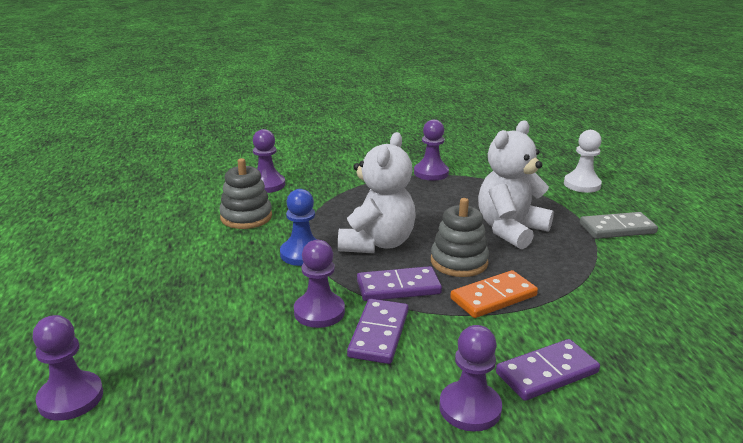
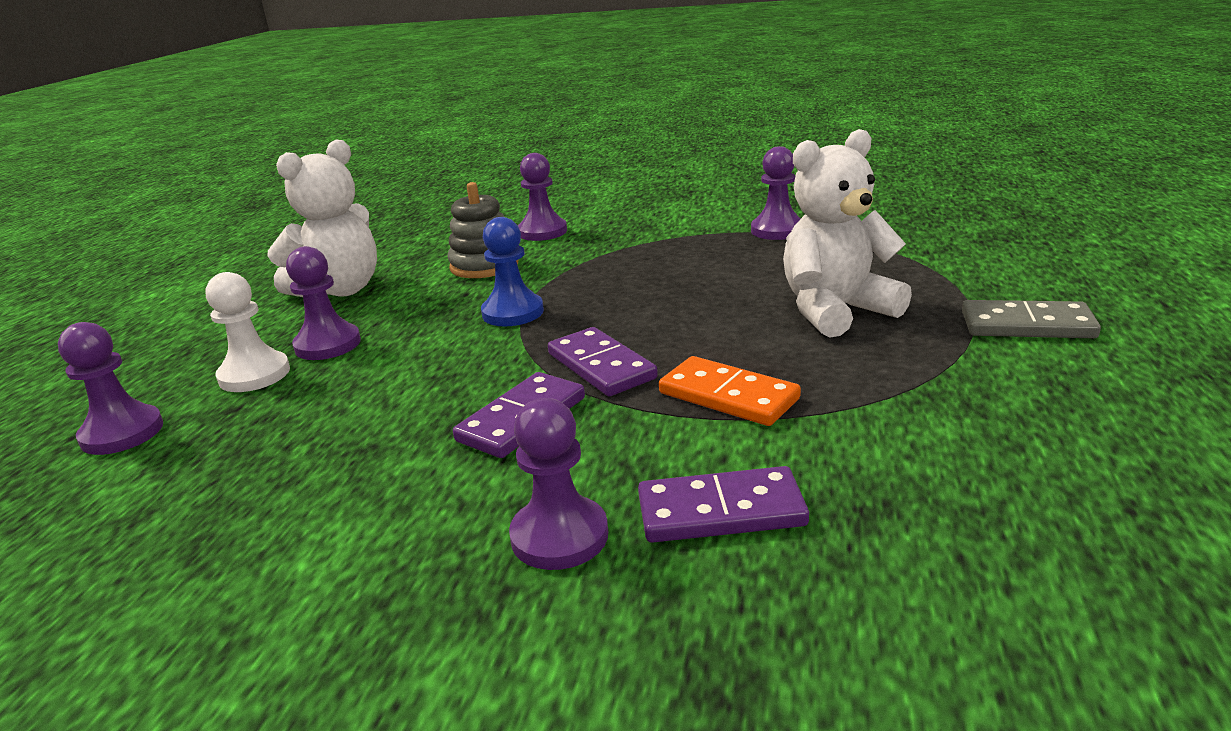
camera: 25 degrees right, 0 degrees up
(319, 312) = (471, 382): purple pawn -> purple pawn (328, 345)
(377, 243) = (621, 310): white teddy bear -> white teddy bear (340, 290)
(398, 287) = (601, 366): purple domino -> purple domino turned 45 degrees clockwise
(459, 262) = (717, 344): grey stacking toy -> none
(493, 297) = (728, 396): orange domino -> orange domino turned 45 degrees clockwise
(582, 184) = (1015, 259): white pawn -> white pawn (254, 375)

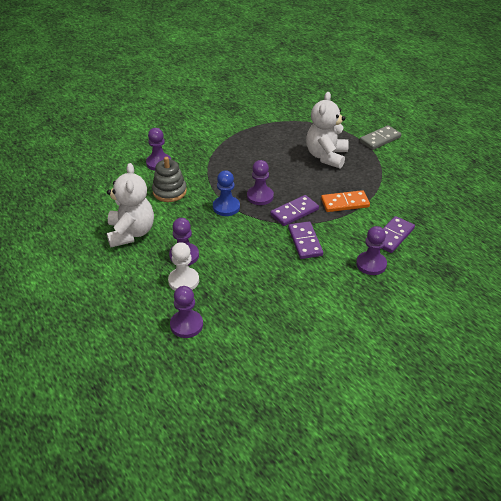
camera: 50 degrees left, 15 degrees up
(601, 366) = (294, 212): purple domino -> purple domino turned 45 degrees counterclockwise
(777, 230) = (253, 125): purple pawn -> purple pawn (260, 196)

